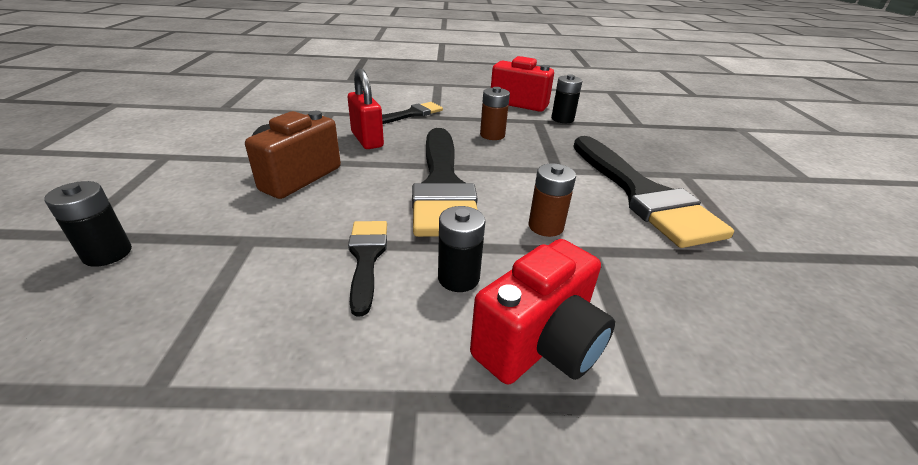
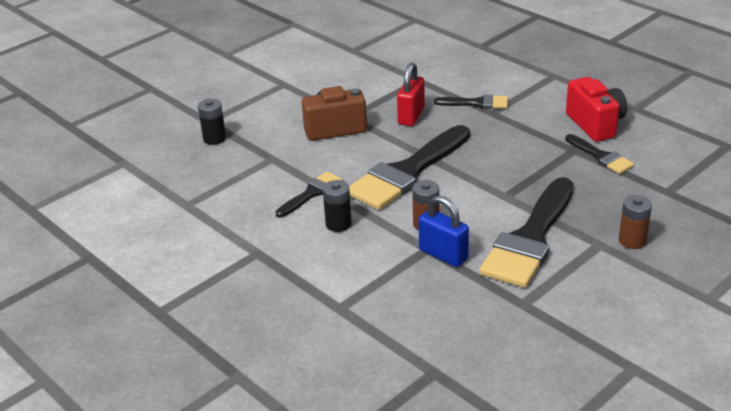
camera: 50 degrees right, 0 degrees up
(492, 135) = (508, 148): brown battery -> brown battery (632, 241)
(539, 344) = (330, 266): red camera -> none
(562, 119) = (601, 156): black battery -> black brush
(615, 248) = (443, 254): none -> blue padlock

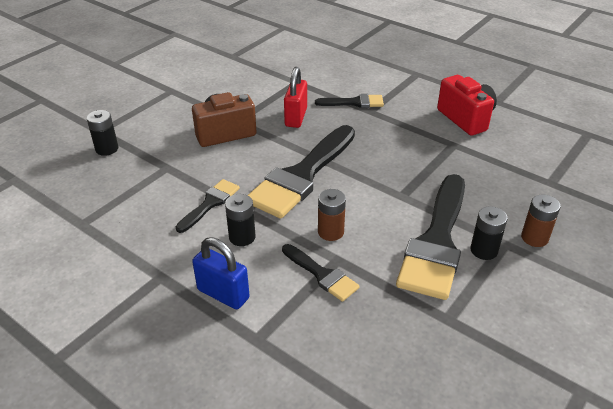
camera: 10 degrees left, 5 degrees up
(443, 254) = (354, 266): blue padlock -> blue padlock (223, 294)
(576, 249) = (484, 250): none -> black battery
(601, 156) = (479, 150): black brush -> black brush (321, 274)

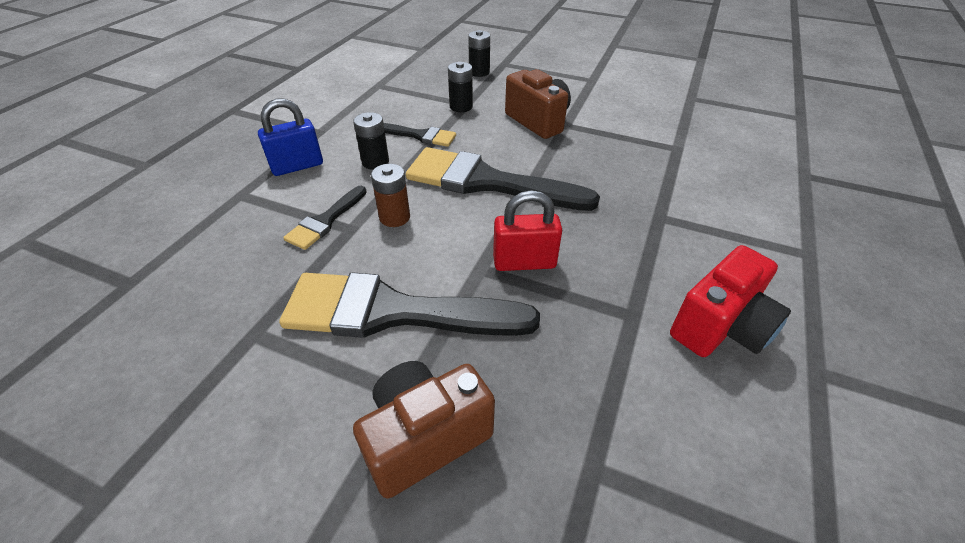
camera: 75 degrees right, 5 degrees up
(223, 294) = (297, 166): blue padlock -> blue padlock turned 45 degrees clockwise
(296, 117) = (599, 160): red padlock -> red padlock (524, 262)
(354, 102) = (668, 200): black brush -> none
(484, 250) = (384, 367): black battery -> black battery (461, 107)
(534, 238) = (425, 438): brown battery -> brown camera

